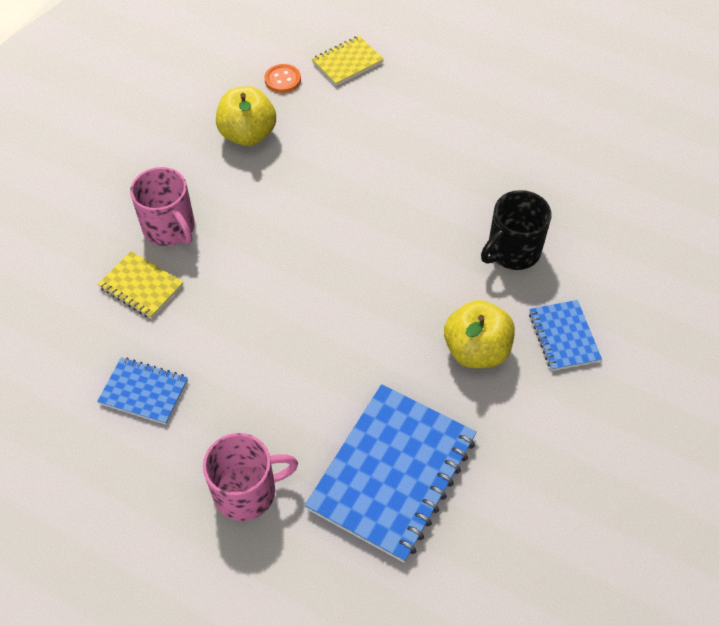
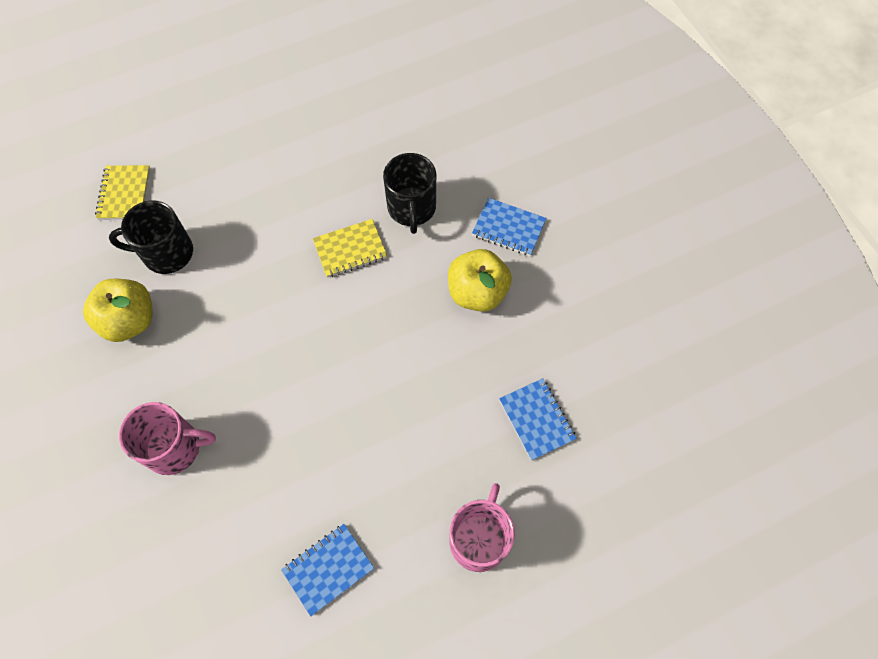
camera: 55 degrees left, 10 degrees up
(141, 286) = (218, 509): yellow notebook -> yellow notebook (350, 249)
(282, 80) = (94, 255): orange button -> none
(321, 119) = (166, 253): none -> black mug
(392, 473) = (537, 419): blue notebook -> blue notebook, size x0.51

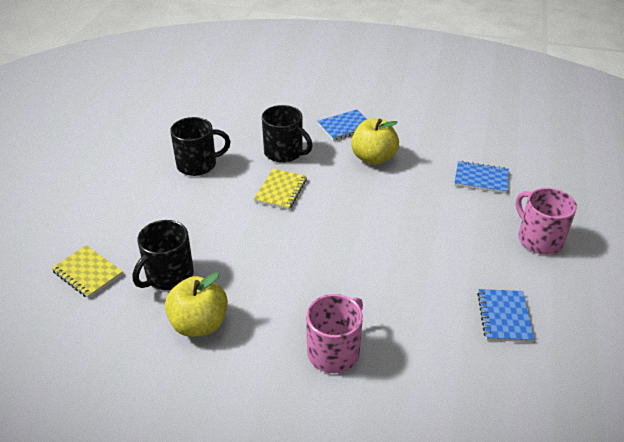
camera: 50 degrees left, 25 degrees down
(327, 153) = (198, 165): none -> black mug

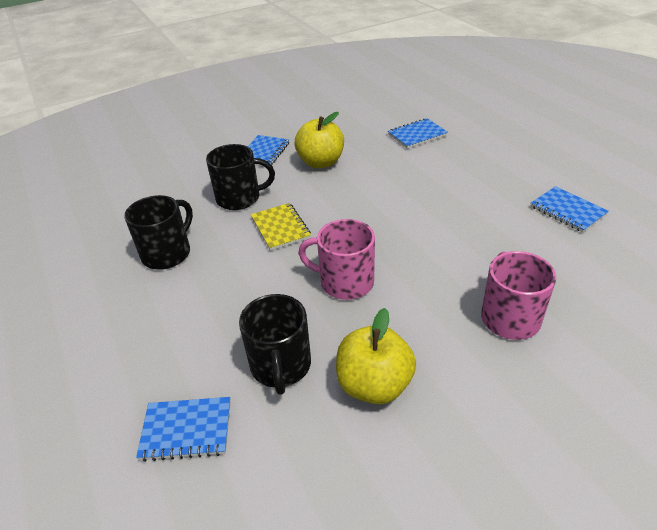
camera: 40 degrees left, 0 degrees up
(87, 273) = (186, 430): yellow notebook -> blue notebook
(539, 239) = (509, 151): pink mug -> pink mug (345, 282)

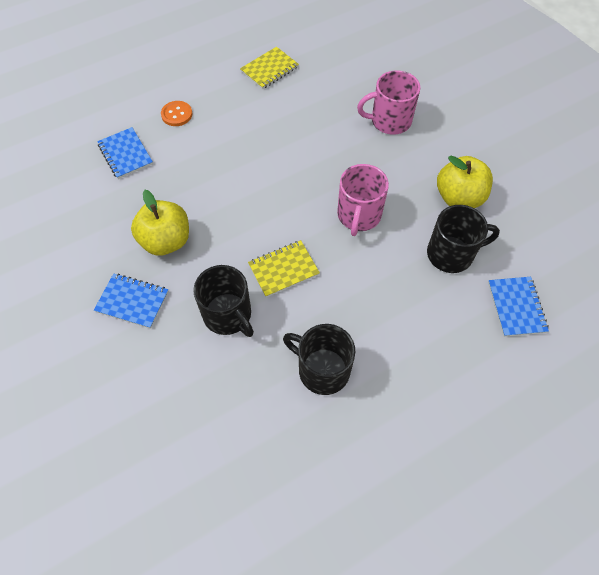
camera: 95 degrees left, 20 degrees up
(239, 198) = (228, 315): black mug -> black mug turned 150 degrees clockwise
(474, 156) = (177, 114): none -> orange button
(567, 211) = (269, 69): blue notebook -> yellow notebook

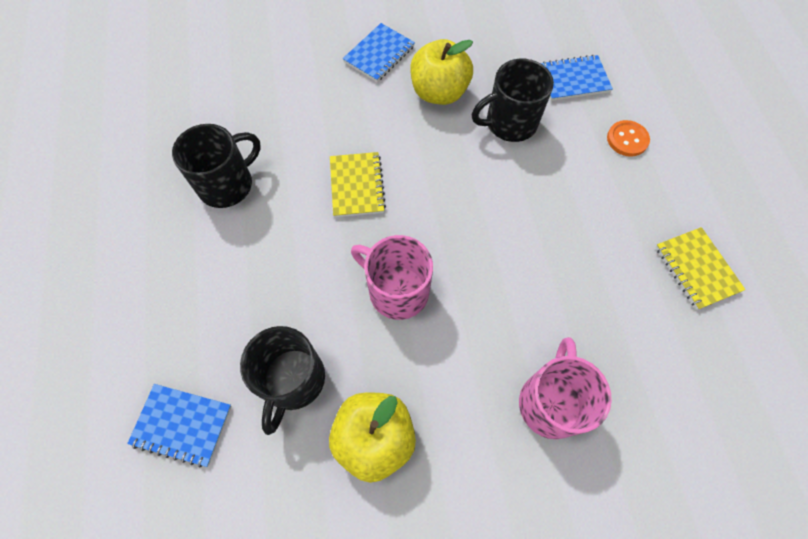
camera: 110 degrees right, 5 degrees up
(228, 315) = (327, 123): black mug -> black mug (509, 123)

